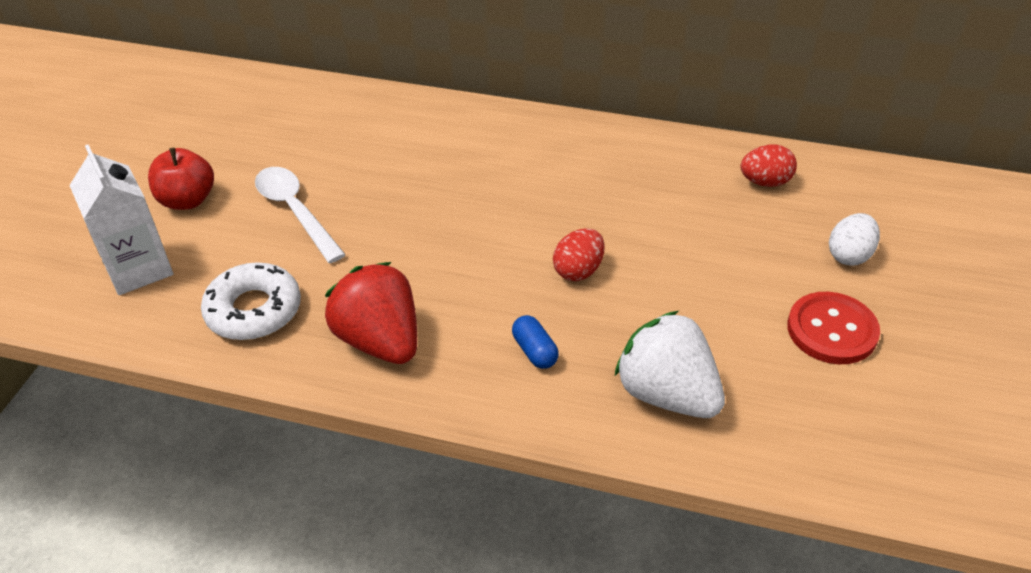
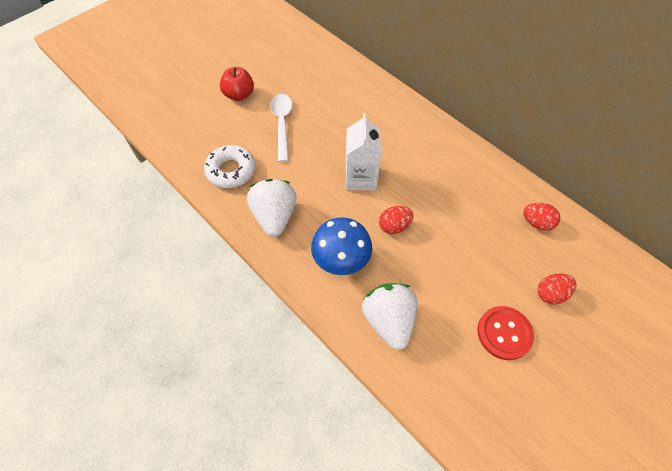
camera: 30 degrees right, 15 degrees up
(139, 269) = (197, 123): white carton -> white carton (360, 178)
(380, 340) = (274, 216): red strawberry -> white strawberry
(535, 351) = (341, 261): blue capsule -> blue mushroom
(849, 255) = (550, 293): white egg -> red egg

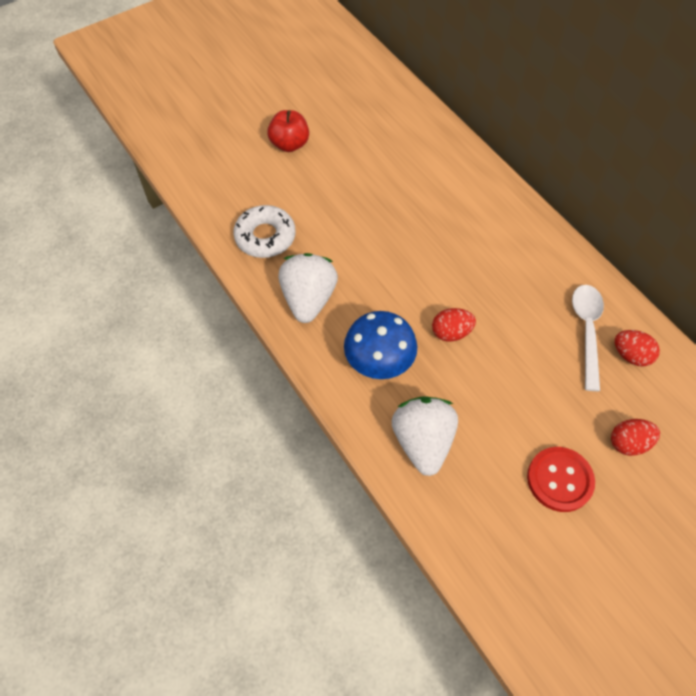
camera: 10 degrees right, 0 degrees up
(282, 124) = (336, 188): white spoon -> white spoon (587, 331)
(360, 178) = (421, 268): white carton -> none

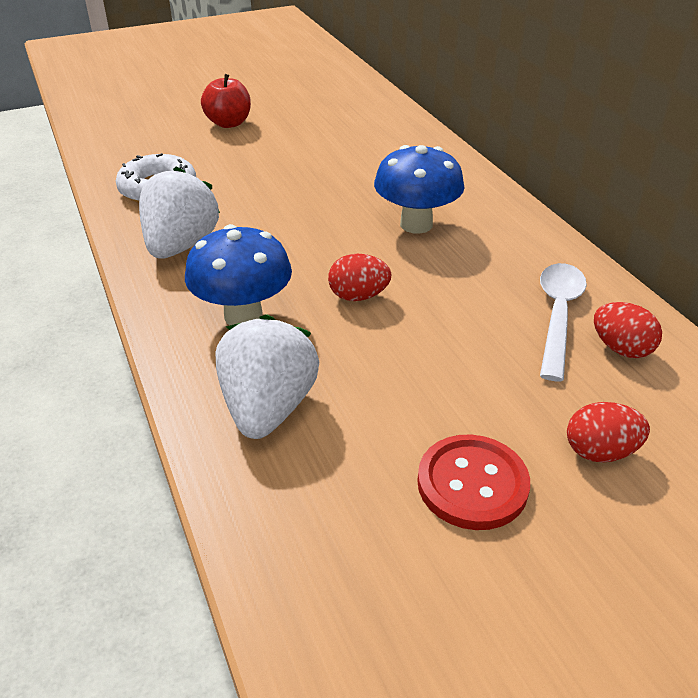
camera: 10 degrees right, 20 degrees down
(472, 251) = (416, 224): none -> blue mushroom

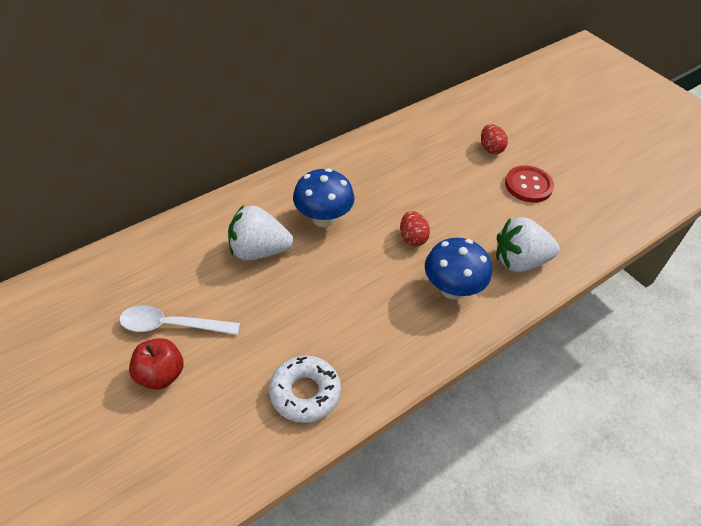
camera: 105 degrees left, 10 degrees up
(181, 245) = (387, 347): white strawberry -> white strawberry (259, 250)
(558, 316) = (400, 157): white spoon -> white spoon (172, 325)
(621, 349) = (419, 138): red egg -> none

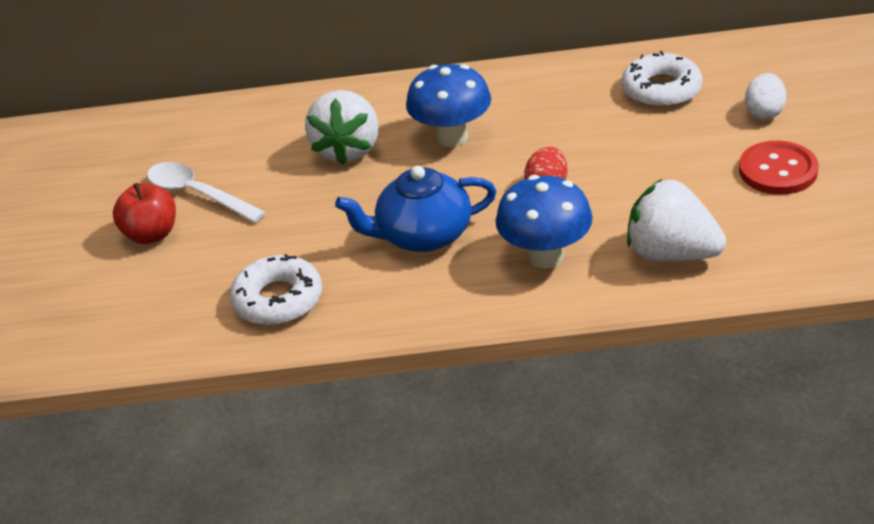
camera: 40 degrees right, 10 degrees down
(259, 250) = (348, 150): white strawberry -> white strawberry turned 120 degrees counterclockwise
(363, 301) = (423, 235): none -> blue teapot
(423, 148) = (661, 90): none -> white donut
(491, 148) = (764, 112): red egg -> white egg

